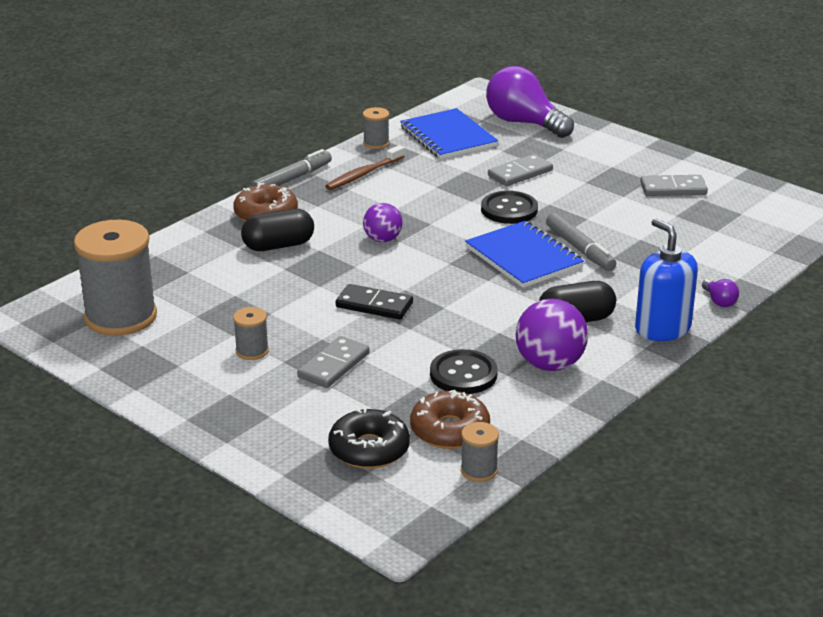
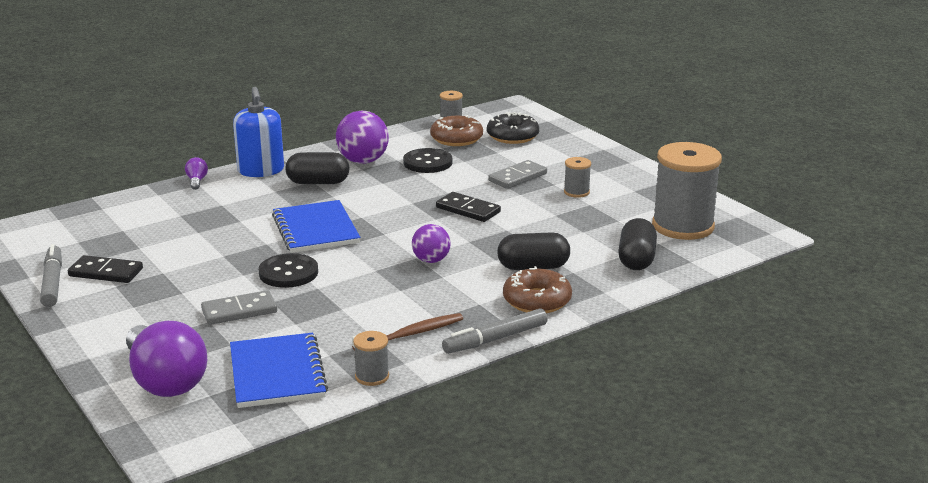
camera: 165 degrees left, 5 degrees down
(174, 268) = (636, 259): none -> black capsule
(580, 249) = (260, 230): grey marker -> grey marker (52, 282)
(673, 189) = (106, 272): grey domino -> black domino

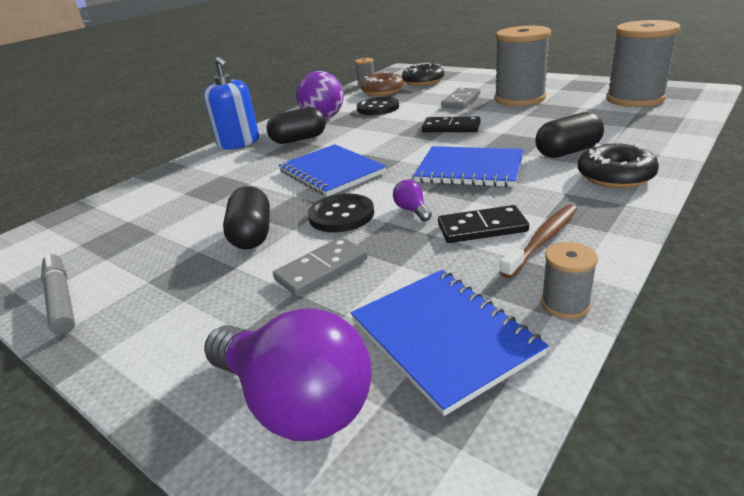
camera: 15 degrees left, 5 degrees up
(106, 272) = (127, 269): black domino -> black domino (482, 228)
(197, 181) = (183, 163): purple light bulb -> purple light bulb (412, 210)
(431, 260) = (470, 169): purple ball -> blue notebook
(495, 339) = (634, 220): grey marker -> none
(537, 300) = (615, 176): brown donut -> black donut
(576, 192) = (519, 99): grey spool -> grey spool, size x2.25
(636, 259) = (641, 126): black capsule -> black capsule (252, 235)

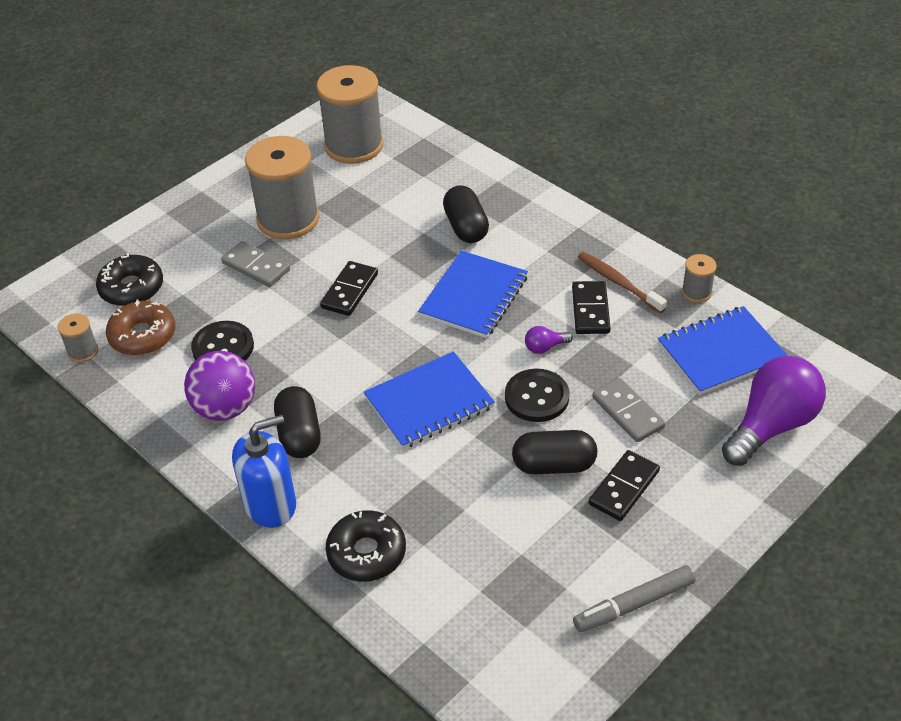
camera: 85 degrees left, 15 degrees up
(212, 278) = (624, 487): none -> black domino
(615, 176) = (529, 217): black donut -> black donut (366, 553)

